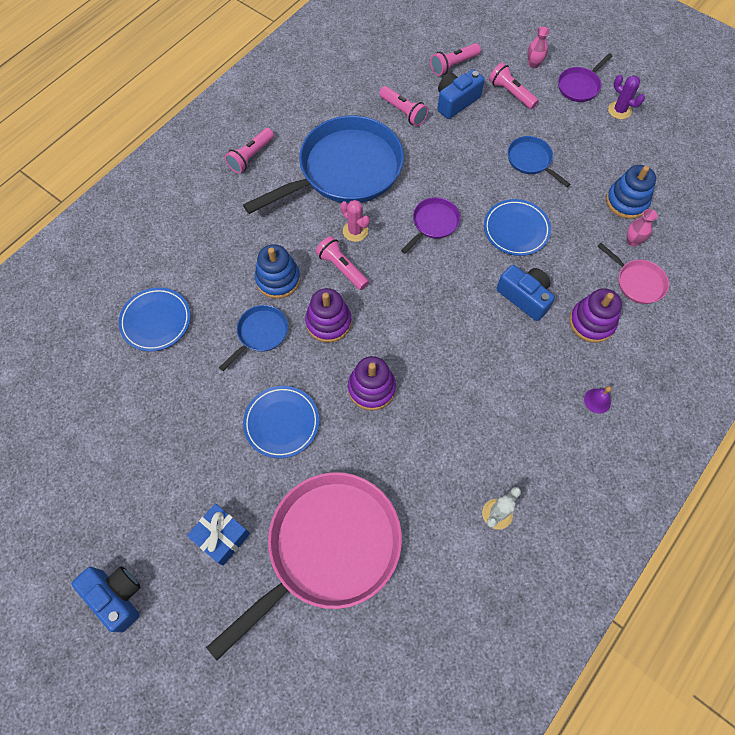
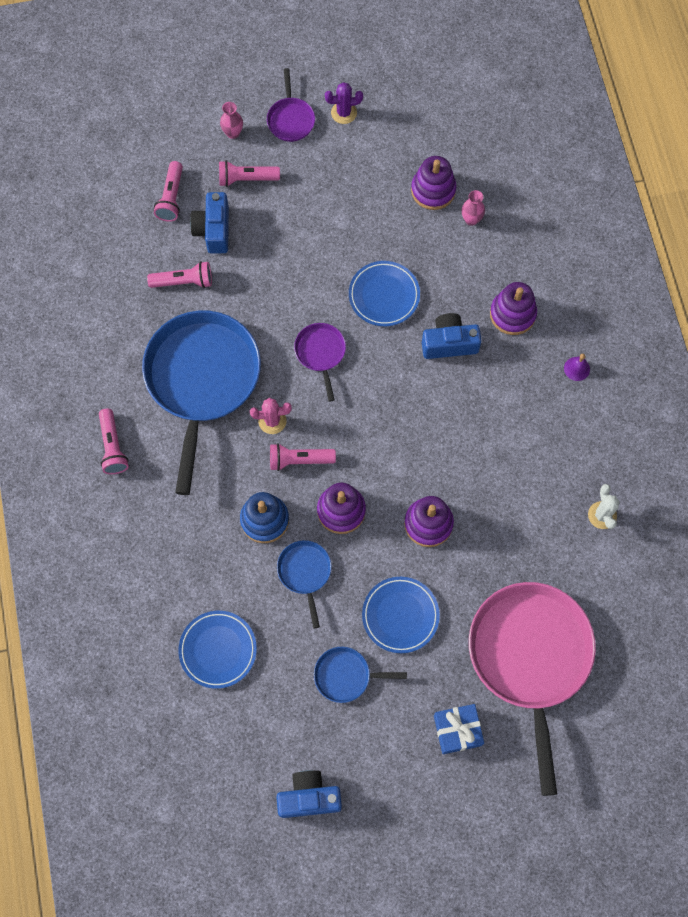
camera: 50 degrees left, 5 degrees up
(116, 596) = (441, 844): blue camera -> blue camera (309, 797)
(531, 160) = (329, 225): blue pan -> blue pan (346, 675)
(626, 201) = (433, 190): blue stacking toy -> purple stacking toy
(637, 282) = (508, 250): pink pan -> none

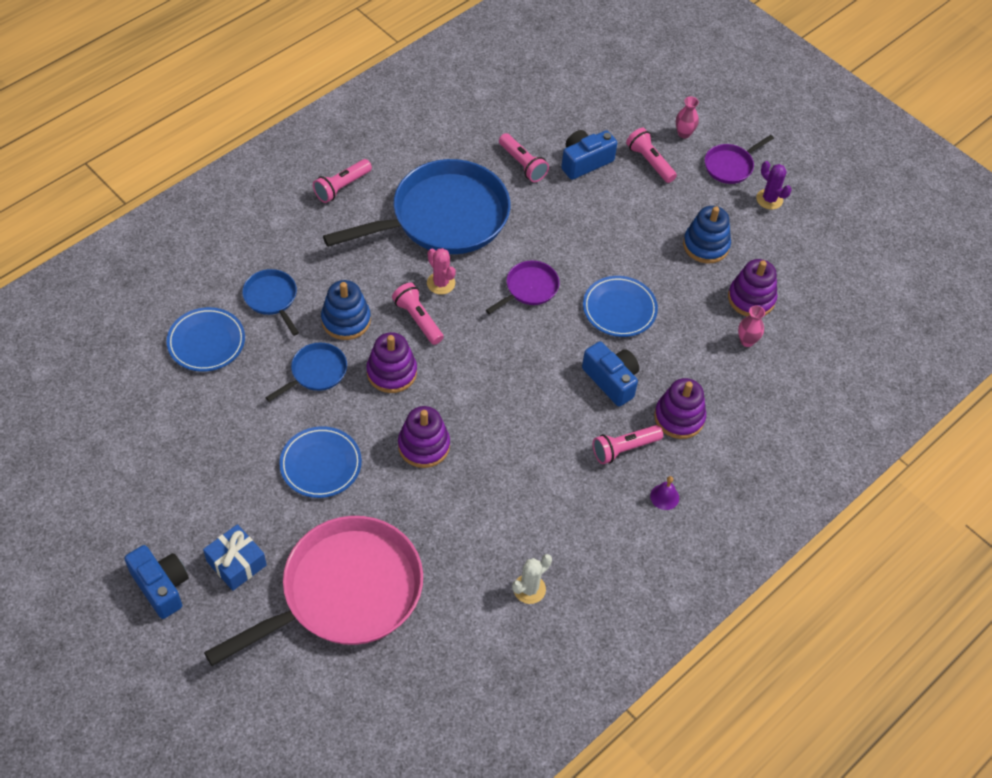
camera: 55 degrees right, 15 degrees down
(171, 198) = (591, 121): pink flashlight -> pink flashlight (624, 449)
(309, 797) = (108, 473): blue camera -> blue camera (161, 586)
(346, 675) = (238, 448): blue pan -> blue pan (272, 298)
(360, 190) = (706, 245): none -> blue stacking toy

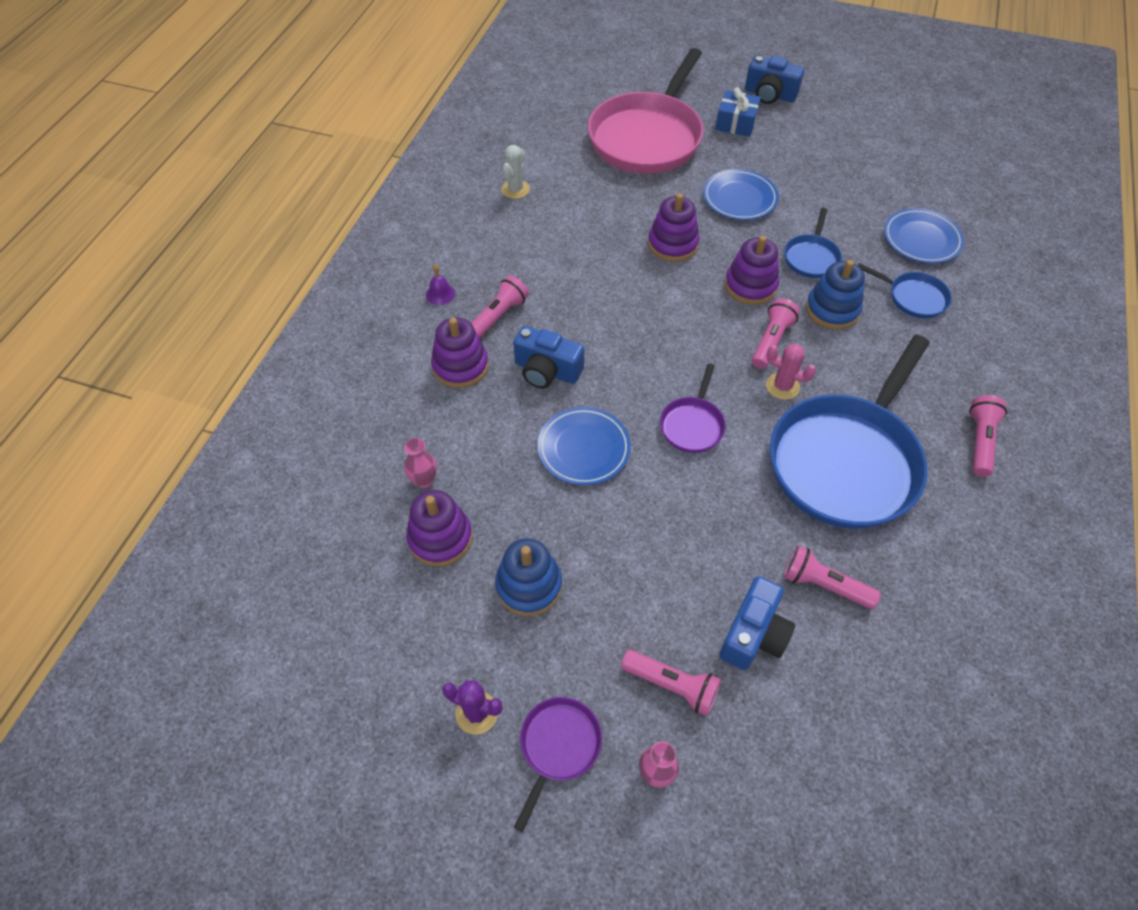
camera: 155 degrees right, 0 degrees up
(418, 319) = (771, 341): pink flashlight -> pink flashlight turned 90 degrees counterclockwise

